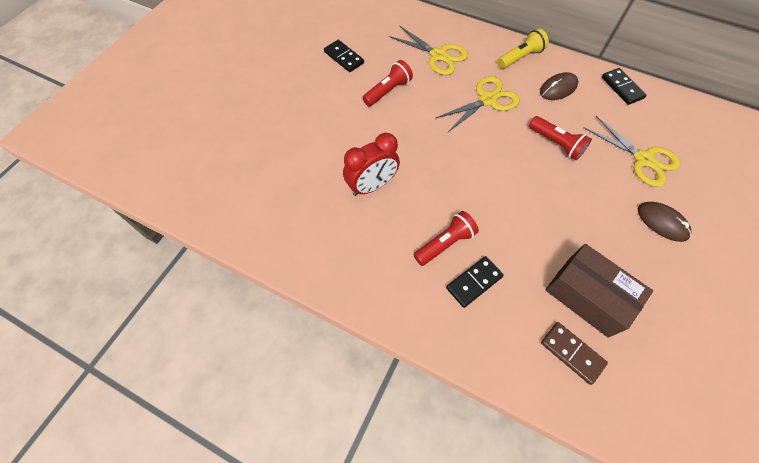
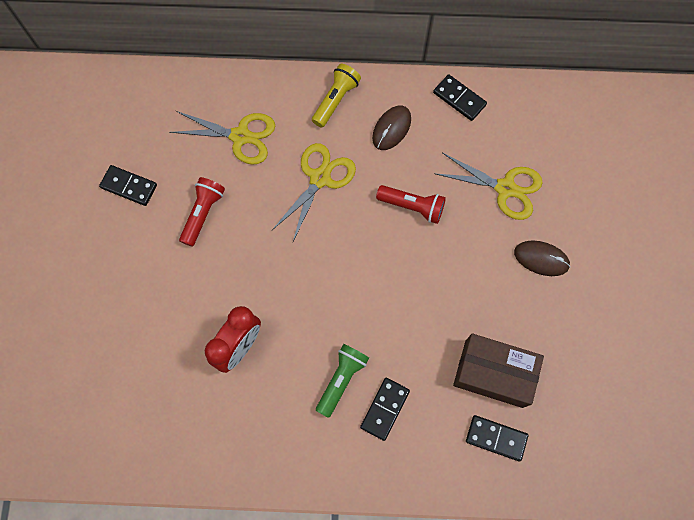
camera: 25 degrees left, 10 degrees up
(445, 243) = (341, 379): red flashlight -> green flashlight
(572, 353) = (496, 438): brown domino -> black domino

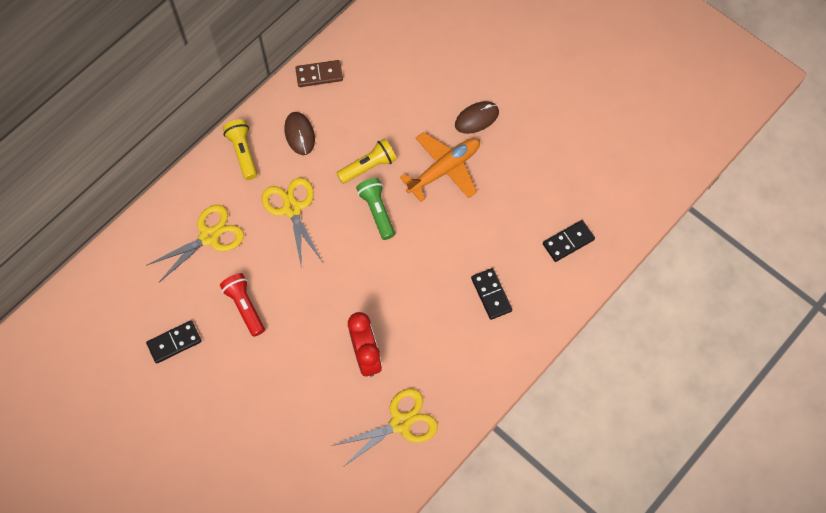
camera: 50 degrees left, 5 degrees down
(341, 379) = (447, 306): green flashlight -> green flashlight (377, 211)
(412, 206) = (368, 166): red flashlight -> yellow flashlight
(459, 99) = (319, 75): black domino -> brown domino
(467, 271) = (444, 169): none -> orange plane
(493, 373) = (526, 209): brown box -> none
(505, 188) = (409, 100): yellow scissors -> yellow scissors (400, 423)

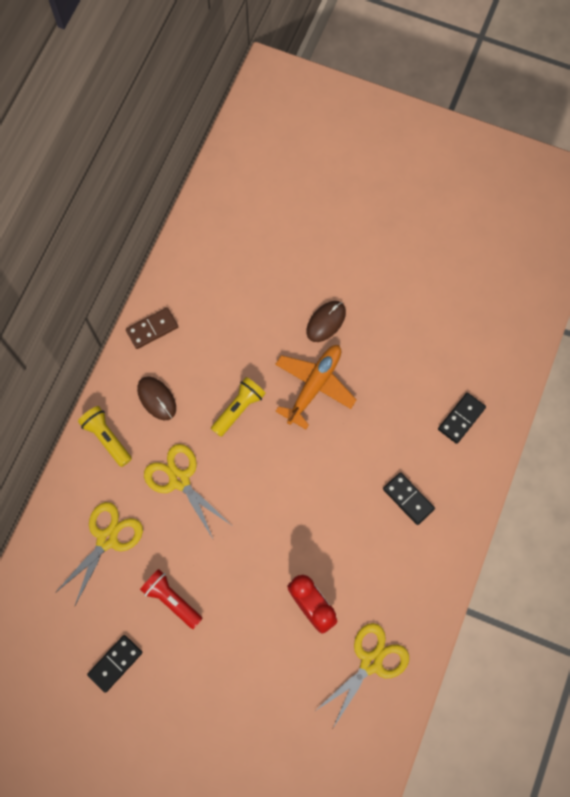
camera: 20 degrees left, 5 degrees up
(377, 211) = (265, 452): green flashlight -> none

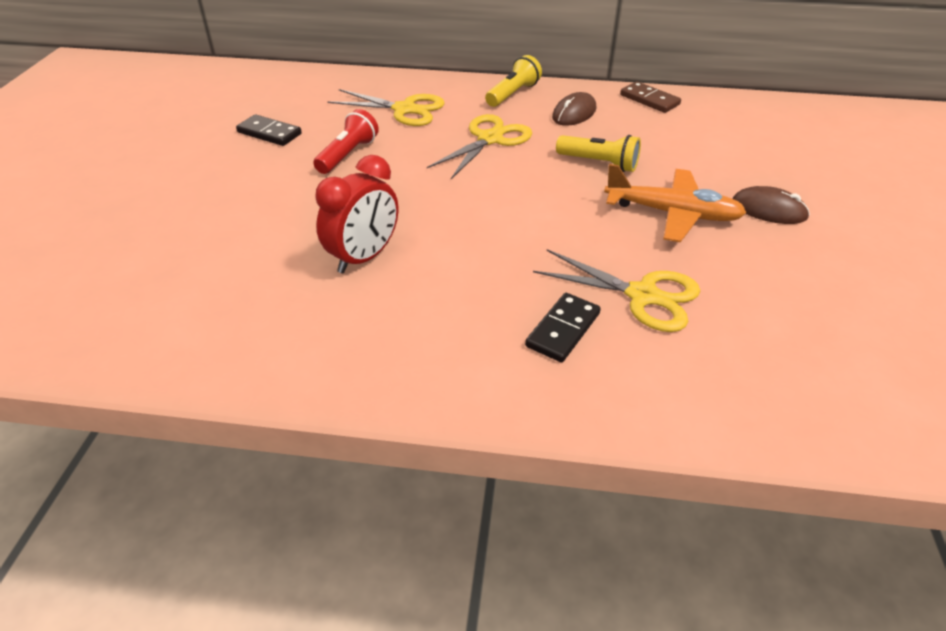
camera: 75 degrees right, 30 degrees down
(371, 662) = (289, 329): yellow scissors -> yellow scissors (642, 295)
(461, 418) = (738, 373): black domino -> none

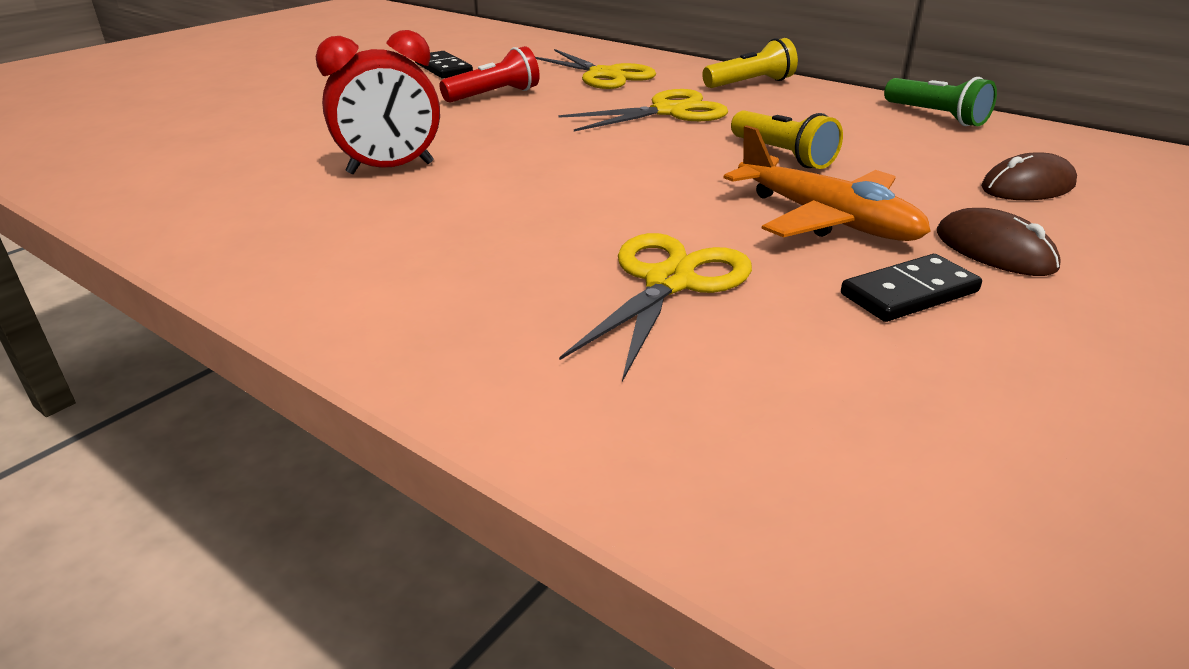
camera: 30 degrees right, 10 degrees down
(563, 329) = (516, 283): black domino -> black domino (909, 293)
(574, 113) = (809, 110): brown mouse -> brown mouse (1028, 186)
(642, 295) = (669, 282): yellow scissors -> yellow scissors turned 120 degrees counterclockwise
(649, 100) = (936, 116): brown domino -> green flashlight

